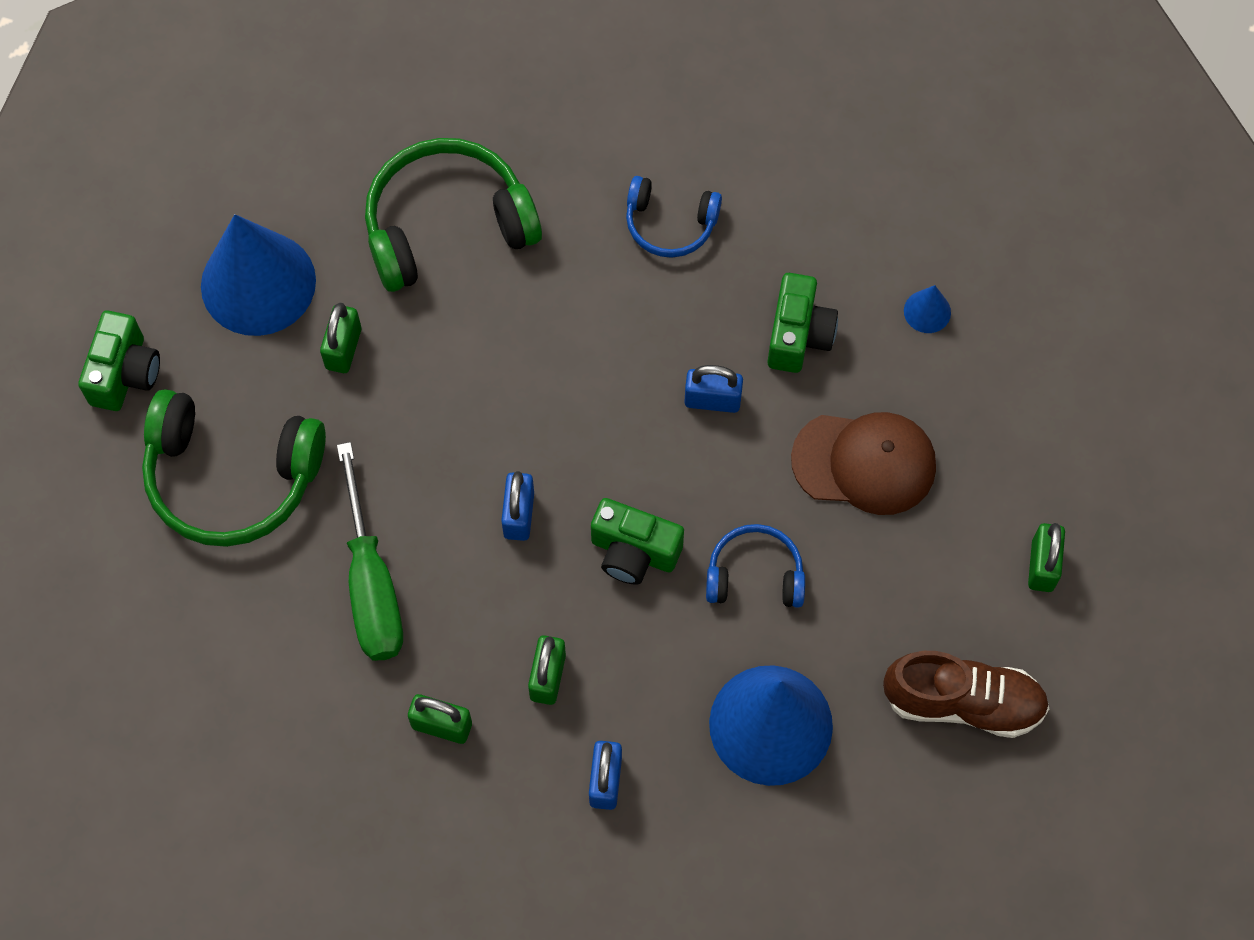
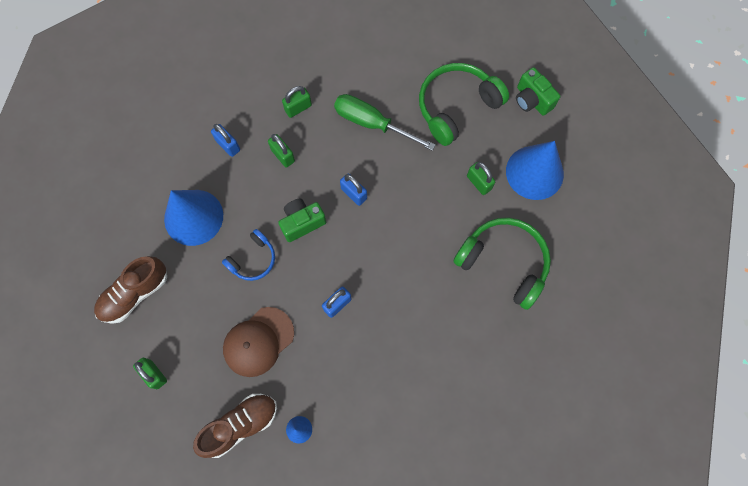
camera: 130 degrees right, 5 degrees up
(447, 225) = (504, 263): green headphones -> green headphones turned 75 degrees counterclockwise
(670, 224) = (431, 354): blue headphones -> none
(798, 335) = (335, 364): green camera -> none
(994, 390) = (240, 425): none -> brown shoe

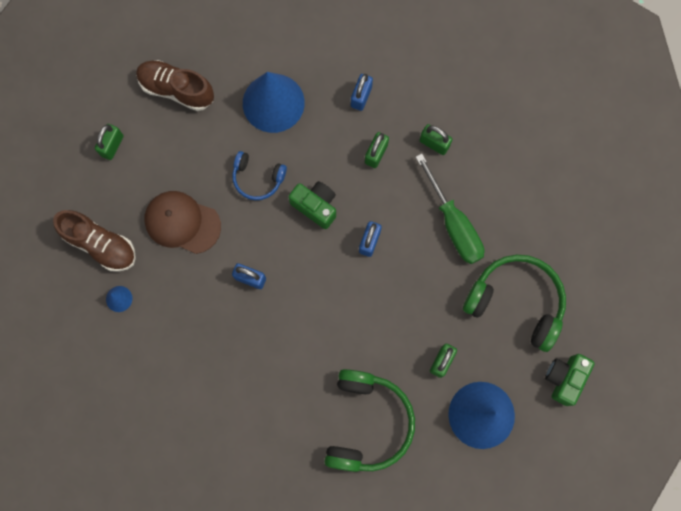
camera: 65 degrees right, 5 degrees up
(372, 123) = (454, 224): green screwdriver -> green screwdriver turned 150 degrees clockwise

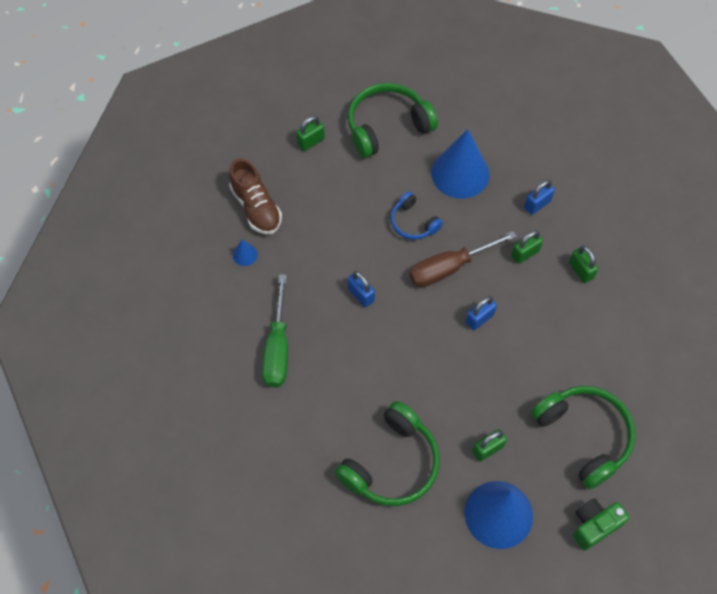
camera: 30 degrees right, 15 degrees down
(176, 89) = (387, 126): brown shoe -> green headphones
(182, 222) = (331, 224): brown cap -> none
(315, 206) = (449, 268): green camera -> brown screwdriver
(454, 224) = (562, 343): green screwdriver -> green screwdriver (277, 348)

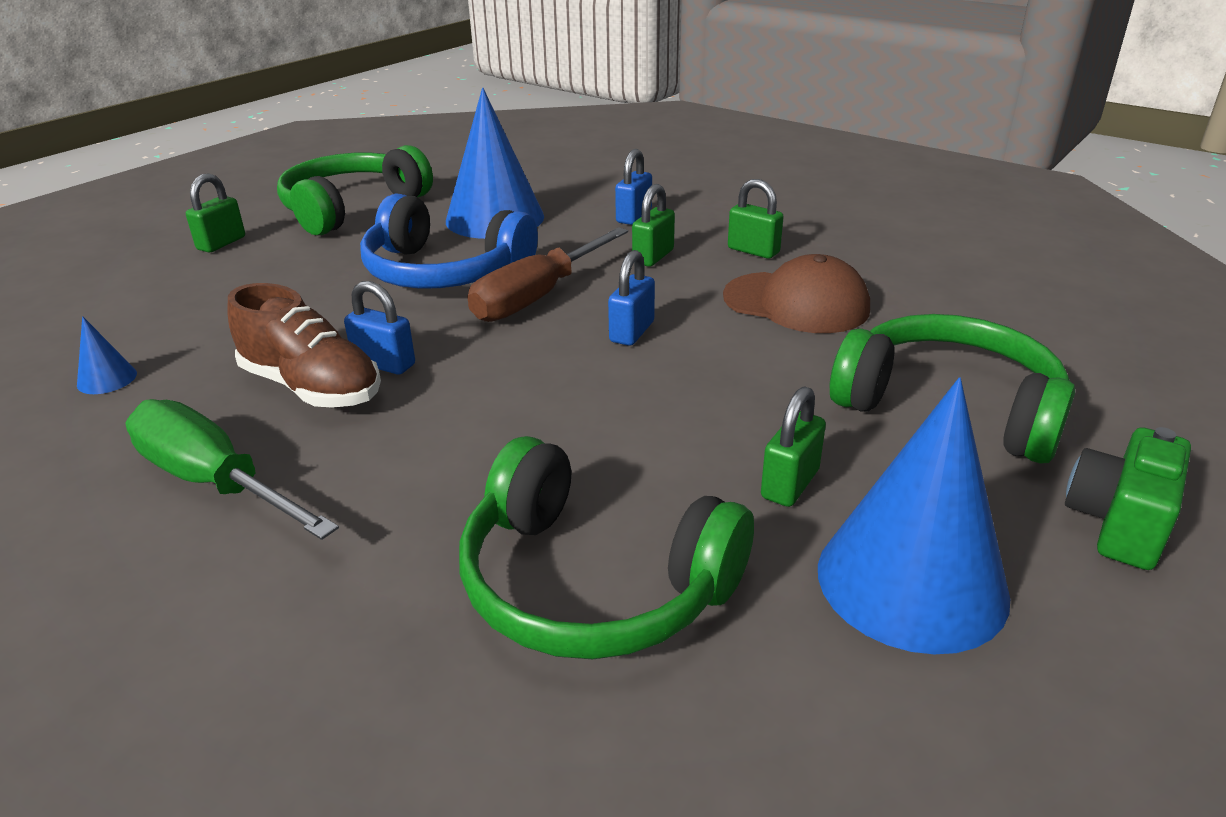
camera: 25 degrees left, 30 degrees down
(256, 207) = (125, 322): brown shoe -> brown shoe (312, 387)
(277, 348) = (214, 482): green screwdriver -> green screwdriver turned 150 degrees clockwise
(392, 464) = (593, 583): green headphones -> green headphones turned 105 degrees clockwise
(413, 223) = (444, 272): blue headphones -> blue headphones, size x1.80
(571, 329) = (796, 303): none -> brown cap

